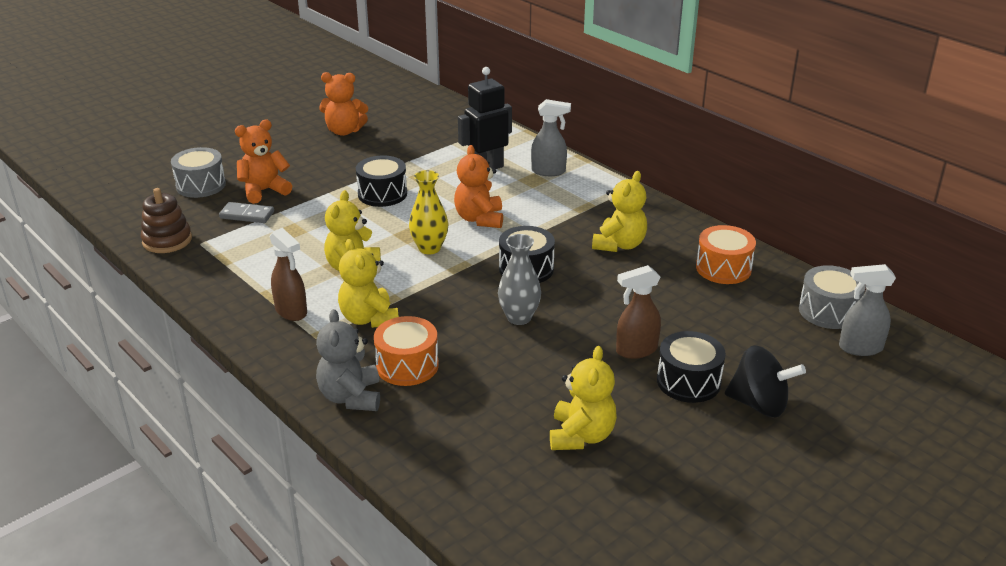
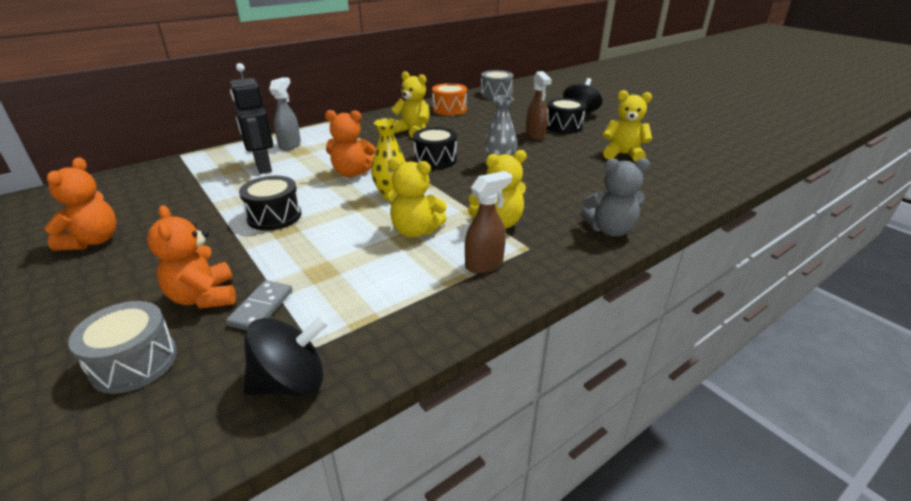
camera: 85 degrees left, 0 degrees up
(167, 240) = (291, 382): brown stacking toy -> black spinning top
(407, 365) = (563, 206): orange drum -> none
(860, 348) = (528, 93): grey spray bottle -> none

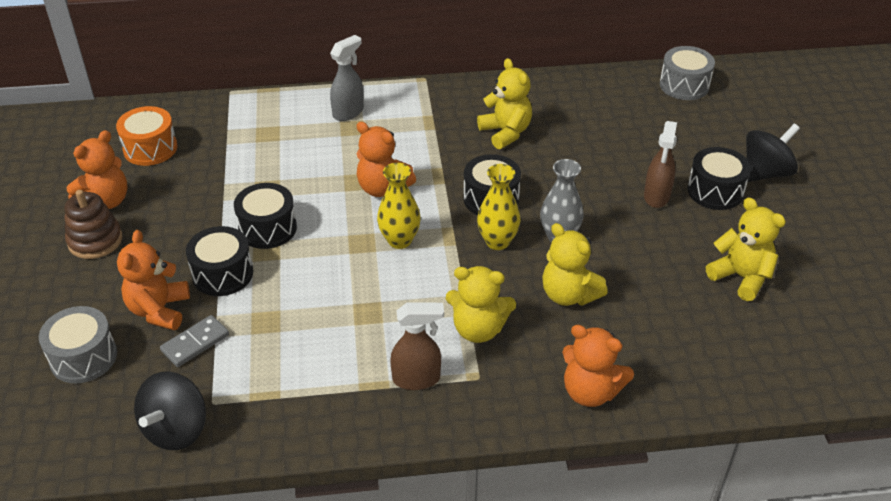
camera: 30 degrees right, 10 degrees up
(97, 270) = (95, 241): none -> brown stacking toy
(253, 254) = (222, 274): none -> black drum
(263, 167) = (299, 144): black robot -> none
(291, 382) = (176, 429): black spinning top -> black spinning top turned 105 degrees clockwise
(415, 231) = (385, 305): yellow teddy bear -> yellow teddy bear (569, 295)
(449, 109) = (588, 101): orange drum -> orange drum (150, 148)
(462, 177) = (497, 242): none -> yellow vase
(610, 230) = (590, 391): grey teddy bear -> orange teddy bear

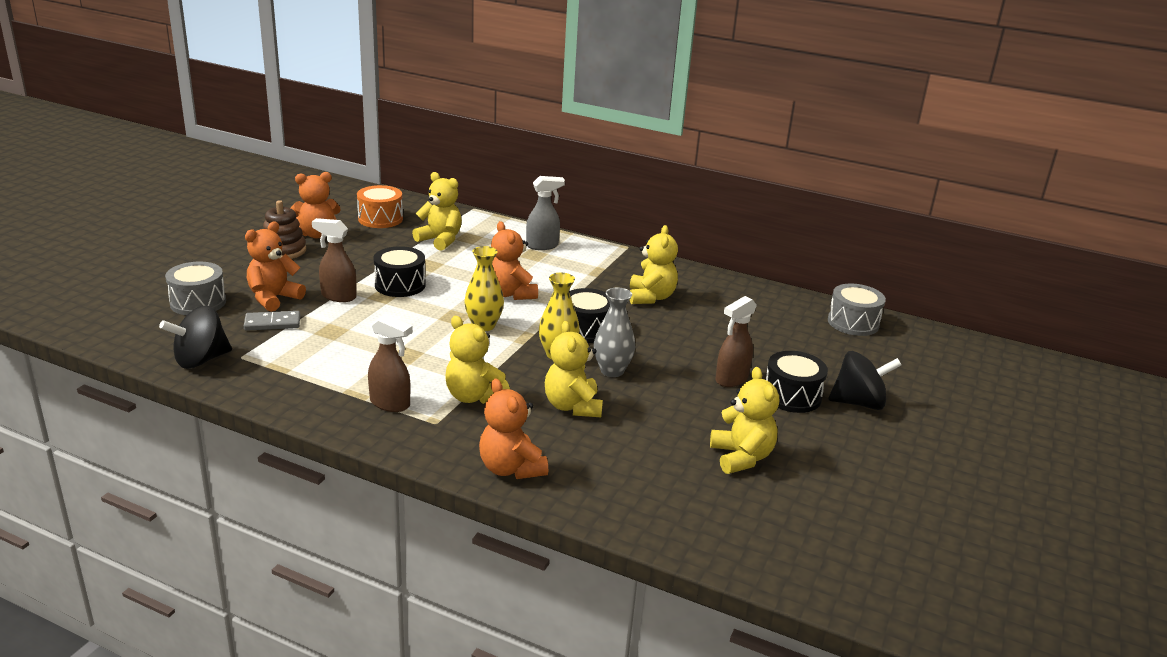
camera: 30 degrees right, 15 degrees down
(222, 274) = (338, 296): black drum -> brown spray bottle
(243, 150) = (440, 240): none -> yellow teddy bear

